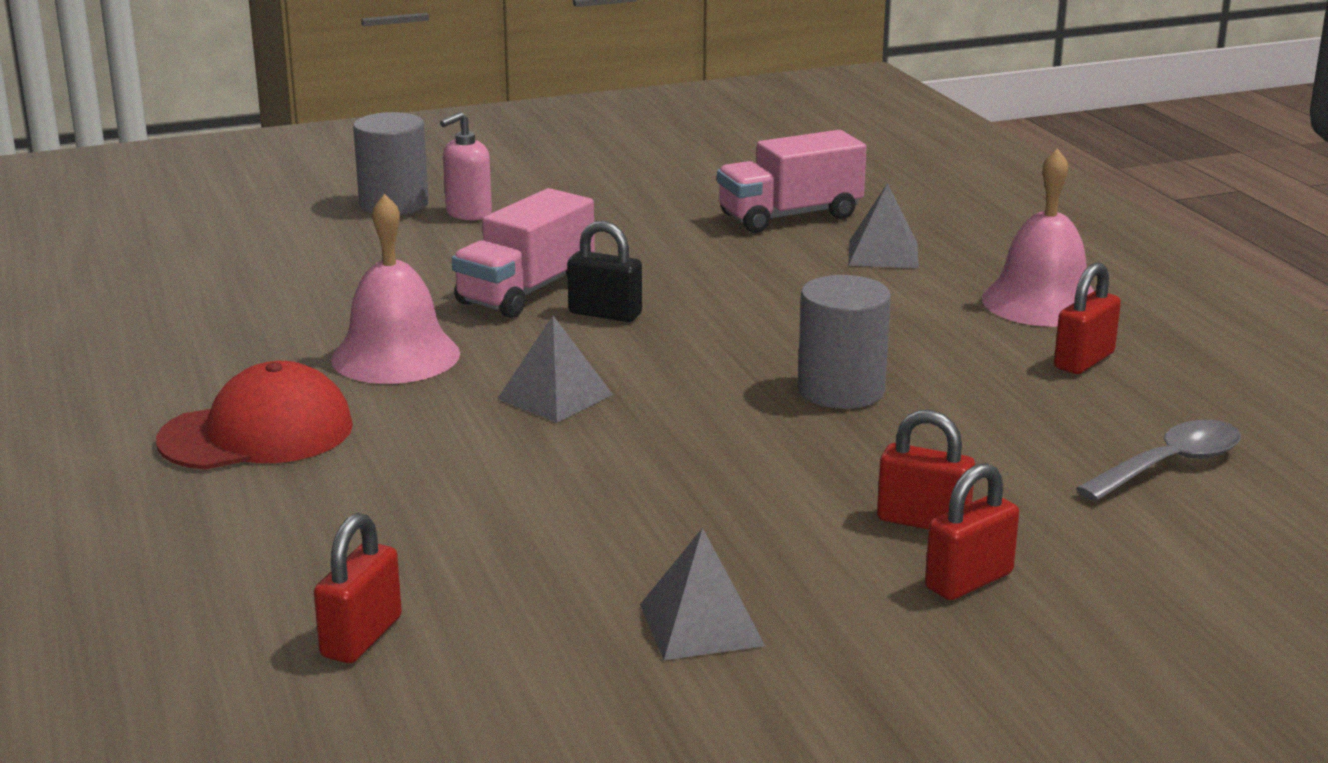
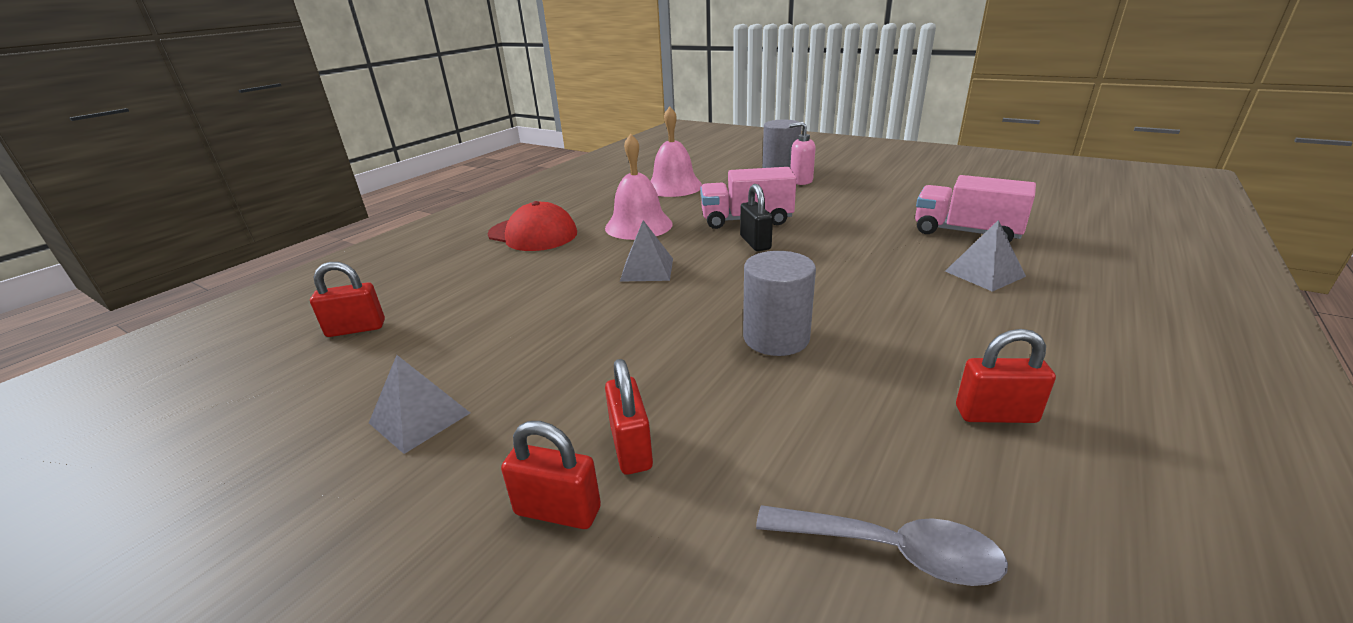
camera: 55 degrees right, 5 degrees up
(1042, 302) = (1050, 354): pink bell -> pink bell (674, 187)

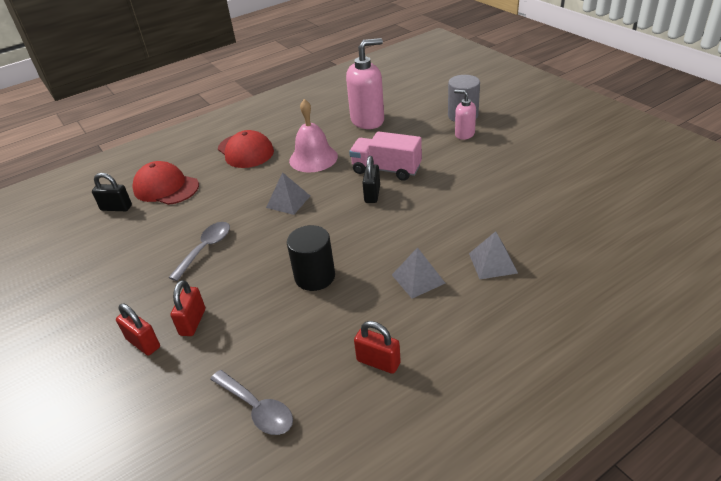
camera: 25 degrees right, 10 degrees up
(356, 329) = (116, 208): red padlock -> black padlock
(419, 417) = (117, 275): grey pyramid -> grey pyramid (418, 278)
(433, 290) = (166, 187): none -> red cap
(565, 345) = (205, 249): none -> grey spoon
(674, 187) = (367, 120): pink bell -> pink soap dispenser
(776, 338) = (315, 276): grey cylinder -> black cylinder
(966, 232) = (526, 221): pink truck -> none

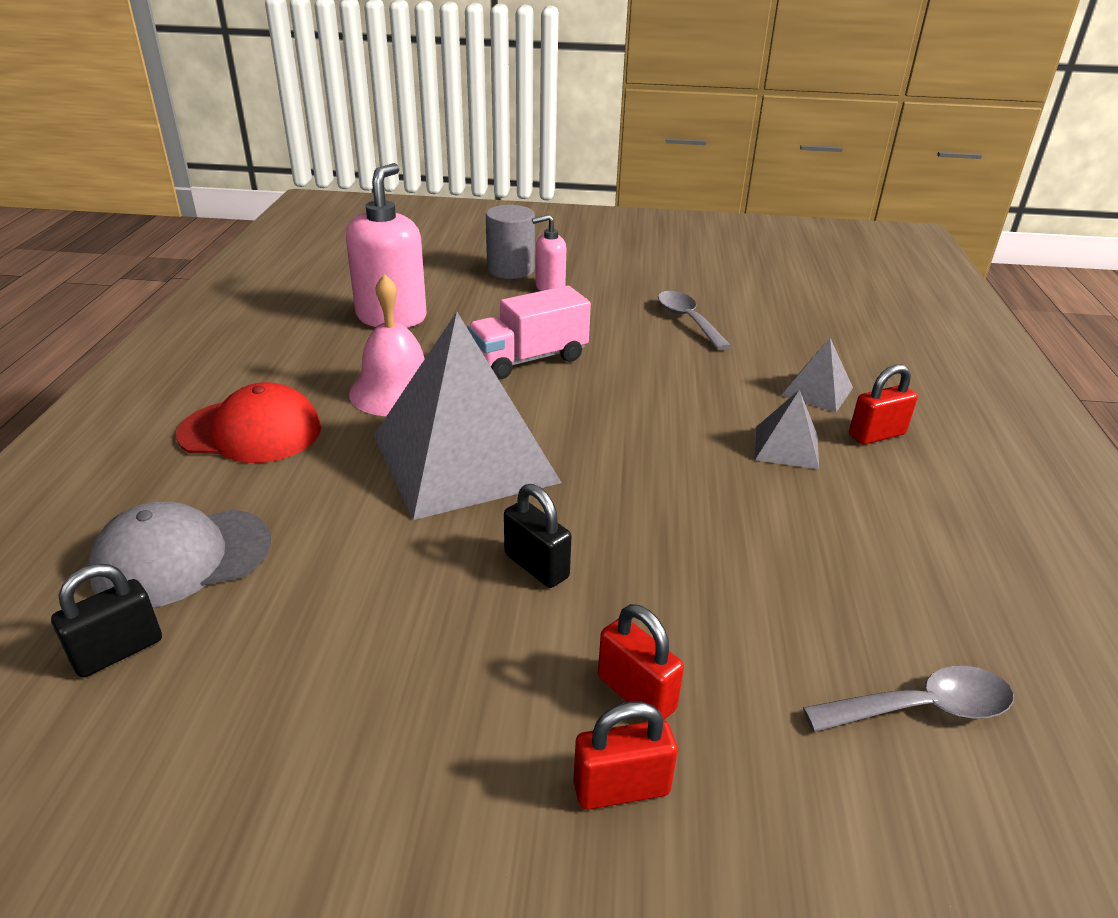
camera: 55 degrees left, 5 degrees down
(166, 187) = (181, 557): red cap -> grey cap
(205, 249) = (453, 591): grey spoon -> grey spoon (688, 320)
(288, 201) = (464, 458): grey pyramid -> grey pyramid, size x2.32
(315, 276) = (680, 518): black cylinder -> none
(372, 194) = (565, 392): black padlock -> black padlock (536, 566)
(378, 362) = (916, 550): red padlock -> red padlock (876, 435)

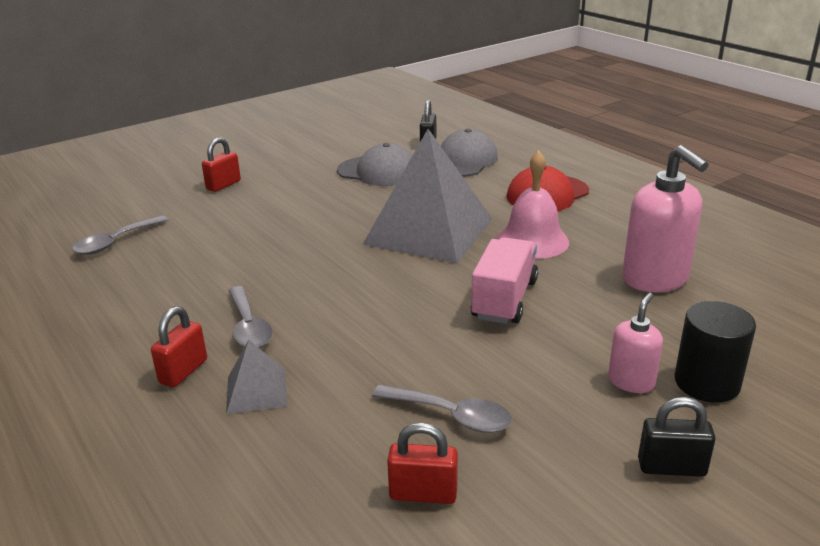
camera: 140 degrees right, 5 degrees down
(327, 622) = (378, 172): none -> grey cap
(510, 270) = (707, 383): grey cylinder -> black cylinder
(536, 566) = (326, 213): black padlock -> black padlock (671, 467)
(636, 693) = (239, 202): red padlock -> red padlock (423, 494)
(786, 447) = (249, 327): grey pyramid -> grey spoon

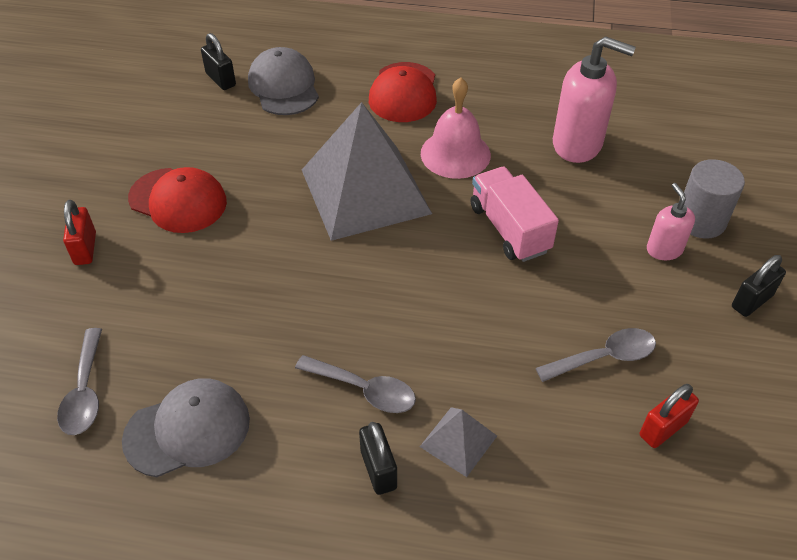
camera: 45 degrees left, 20 degrees up
(183, 371) = (378, 469): red padlock -> black padlock
(306, 186) = (178, 200): none -> red cap
(378, 172) = (222, 142): grey cap -> grey cap (188, 429)
(707, 383) = (700, 221): black cylinder -> grey cylinder

